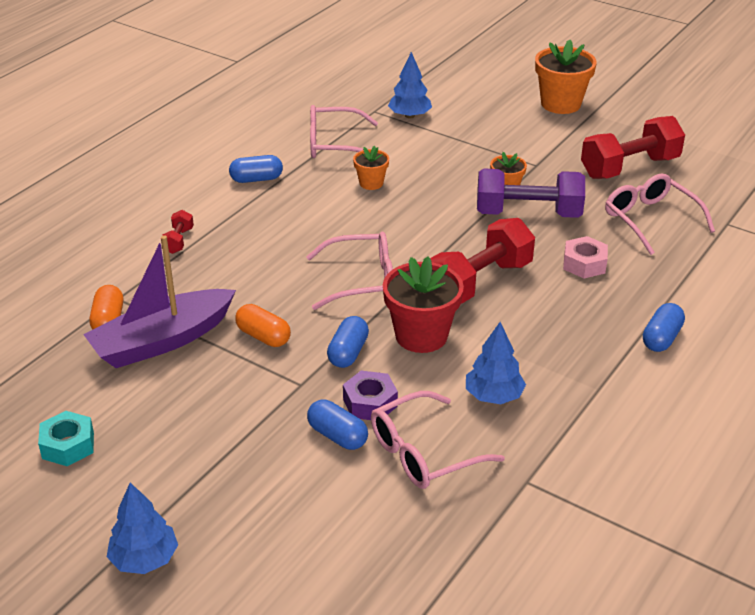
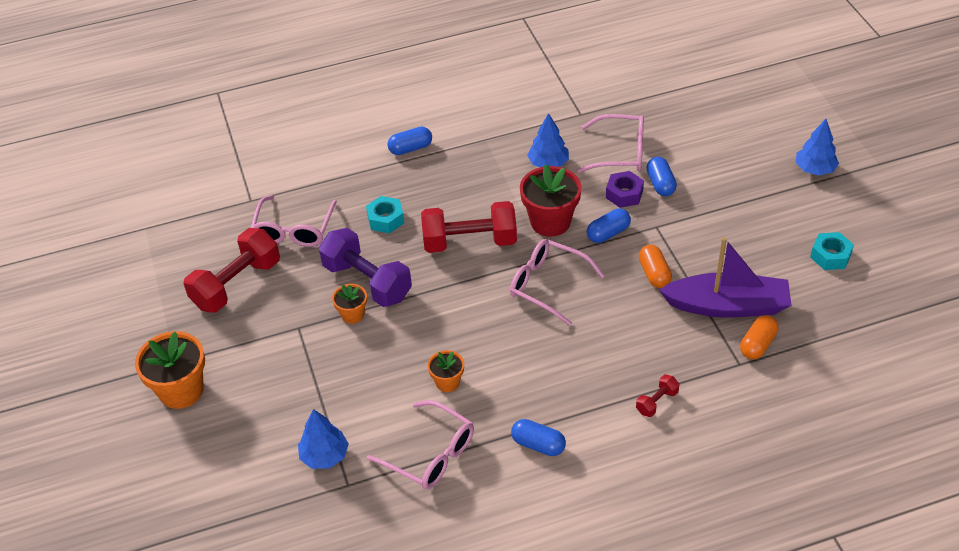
camera: 140 degrees left, 10 degrees up
(584, 264) = (385, 219): pink nut -> turquoise nut
(629, 167) = (236, 284): red dumbbell -> red dumbbell turned 60 degrees counterclockwise

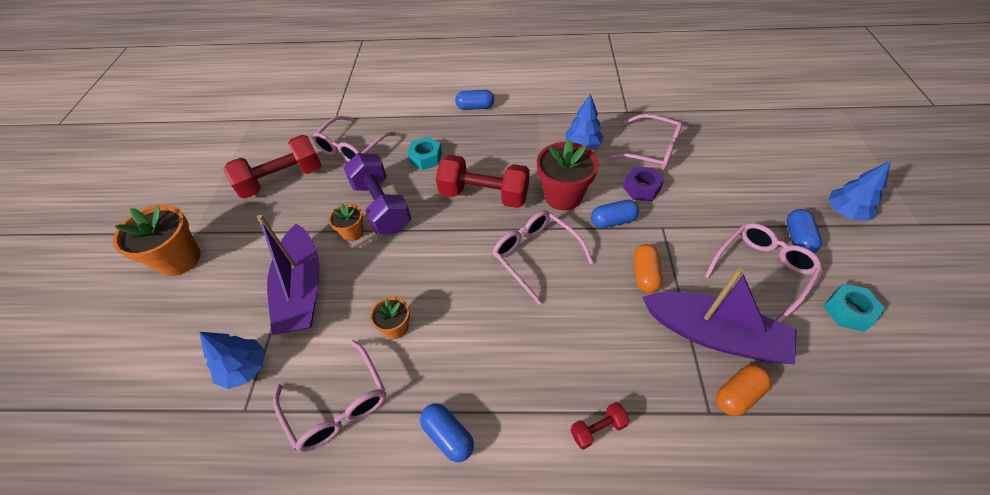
camera: 20 degrees right, 5 degrees up
(334, 379) = (302, 289): none -> purple boat
(660, 184) = (680, 187): blue capsule -> blue capsule (797, 238)
(754, 242) = (761, 270): none -> pink glasses

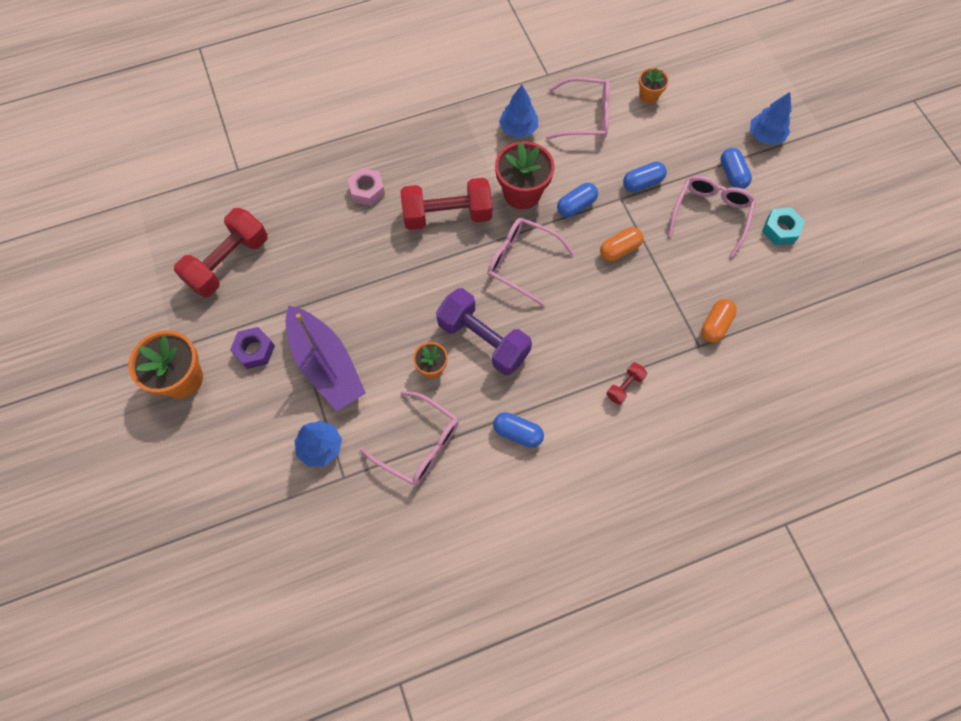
camera: 25 degrees left, 15 degrees up
(351, 148) = (280, 202): pink glasses -> none
(353, 232) = (340, 295): orange flower pot -> orange flower pot (648, 96)
(381, 206) = (352, 259): purple dumbbell -> purple dumbbell (483, 340)
(426, 158) = (367, 190): turquoise nut -> pink nut
(475, 107) = (387, 112): blue capsule -> blue capsule (642, 183)
(641, 188) = (590, 163): purple nut -> purple nut (254, 350)
(644, 274) = (619, 249): orange capsule -> orange capsule turned 75 degrees clockwise
(714, 334) = (687, 284): purple boat -> none

